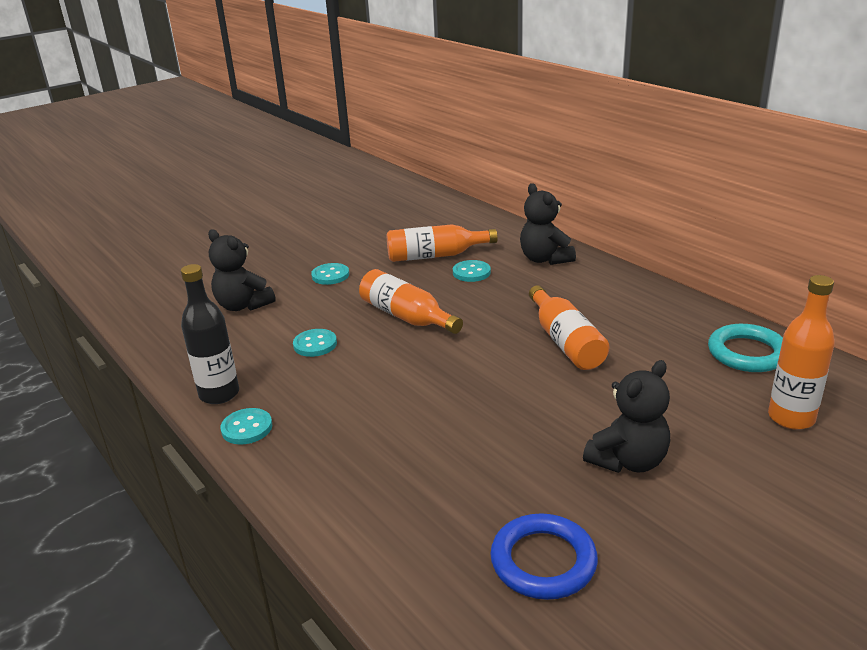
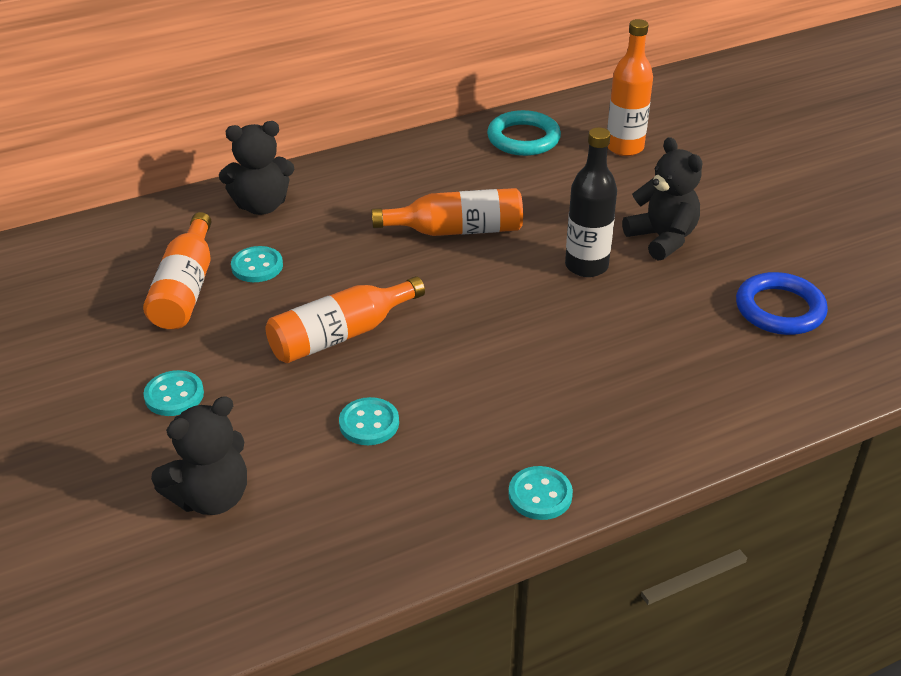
camera: 80 degrees left, 10 degrees up
(219, 394) = (454, 523): black bottle -> black bottle (586, 266)

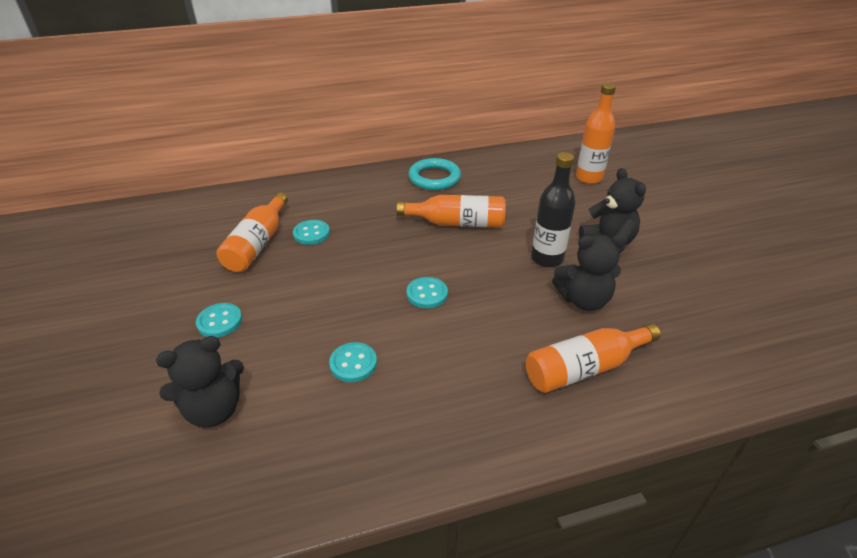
camera: 10 degrees right, 0 degrees up
(261, 206) = (328, 193): black teddy bear -> black teddy bear (583, 300)
(341, 335) = (353, 290): orange bottle -> orange bottle (585, 368)
(523, 138) = (518, 165): turquoise ring -> turquoise ring (434, 178)
(540, 495) = (474, 447): turquoise button -> turquoise button (427, 294)
(779, 309) = (696, 309): blue ring -> none

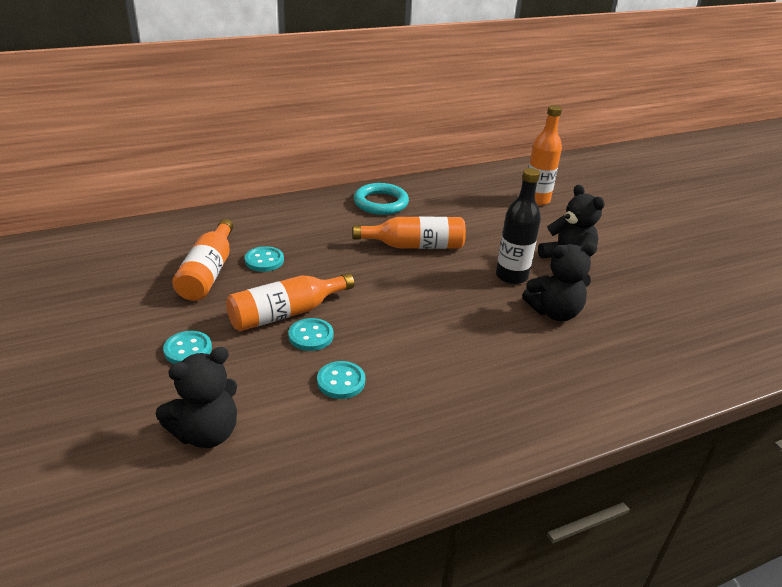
camera: 10 degrees left, 5 degrees down
(427, 294) = (400, 313): turquoise button -> turquoise button (311, 336)
(585, 368) = (568, 372): orange bottle -> orange bottle (286, 313)

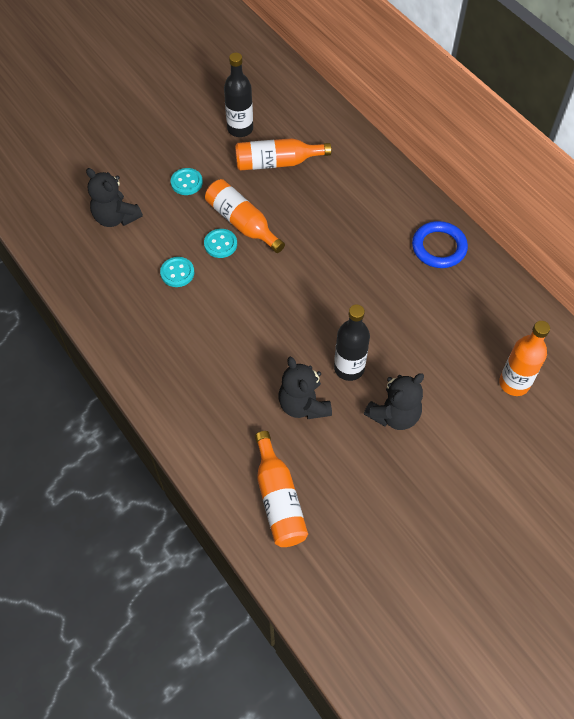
camera: 80 degrees right, 25 degrees up
(130, 290) = (240, 129): none -> black bottle
(264, 260) = (306, 190): turquoise button -> none
(381, 203) = (439, 247): turquoise ring -> blue ring
(414, 246) = (371, 287): orange bottle -> orange bottle (278, 499)

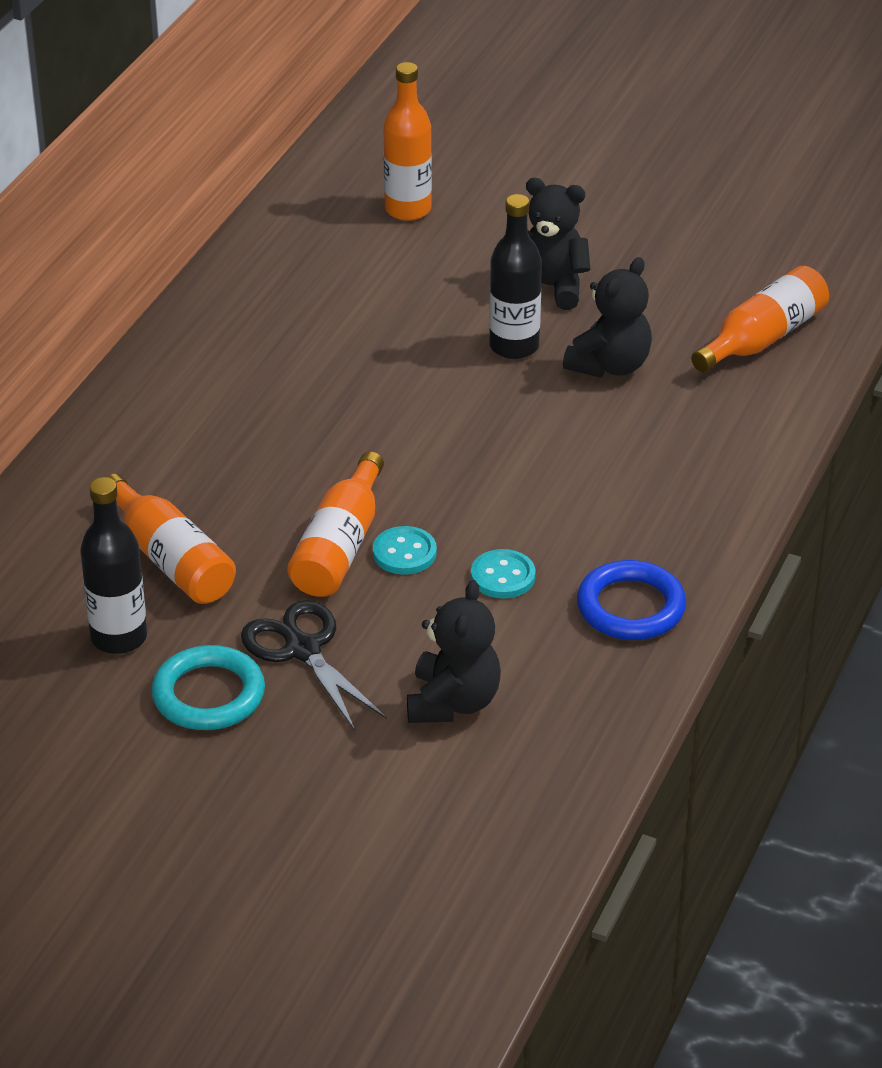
camera: 120 degrees left, 20 degrees down
(184, 143) = (208, 695): none -> turquoise ring
(186, 182) = (303, 650): turquoise button -> black scissors
(439, 247) = (223, 332): blue ring -> blue ring (631, 607)

